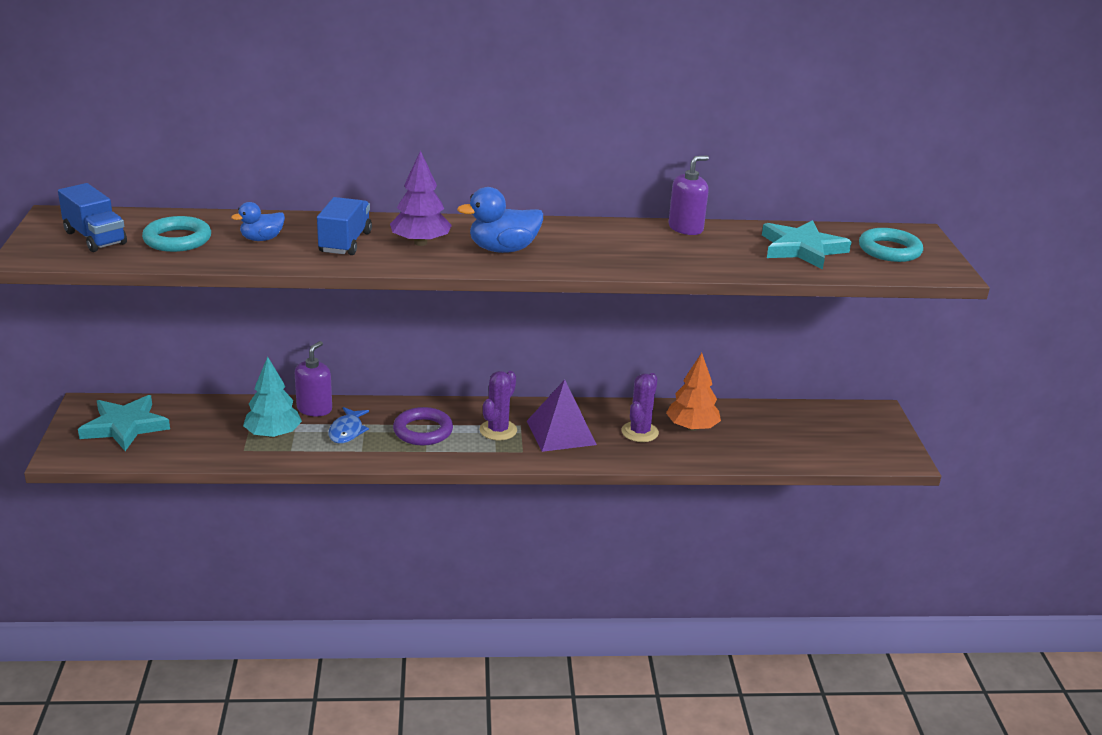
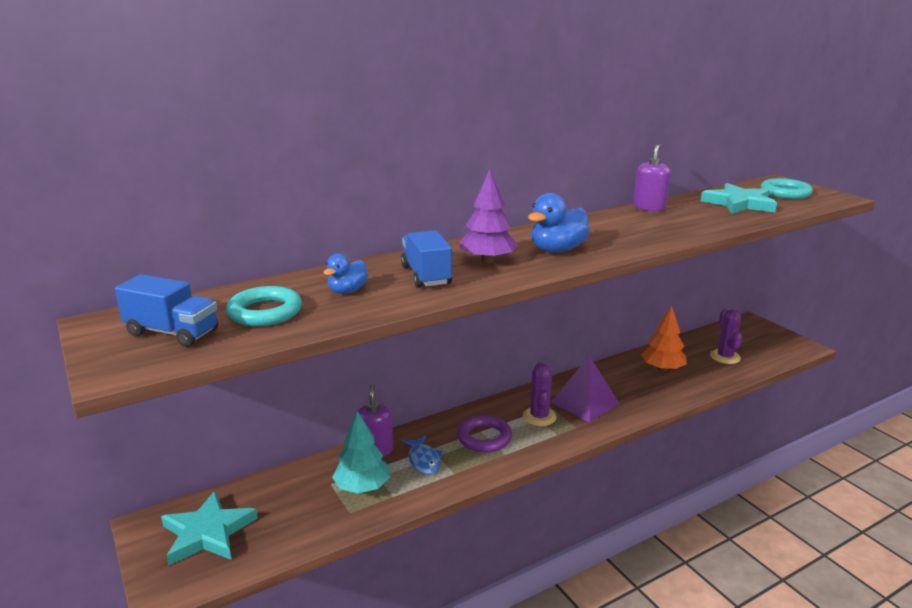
camera: 25 degrees left, 5 degrees down
(639, 432) = (635, 383): purple cactus -> purple cactus (725, 357)

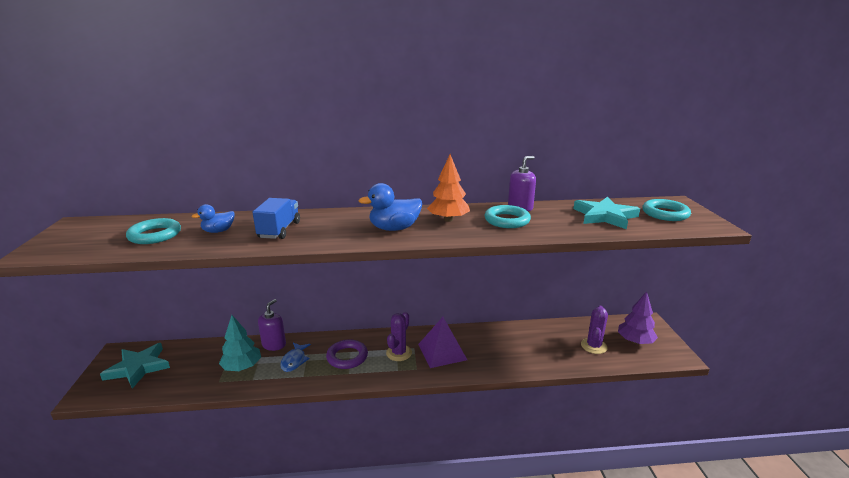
camera: 25 degrees right, 0 degrees up
(172, 333) = (93, 237): blue truck -> none
(487, 261) = (334, 227): purple tree -> purple tree (635, 341)
(657, 222) = (507, 220): none -> turquoise ring
(662, 368) = (529, 342): orange tree -> orange tree (448, 220)

